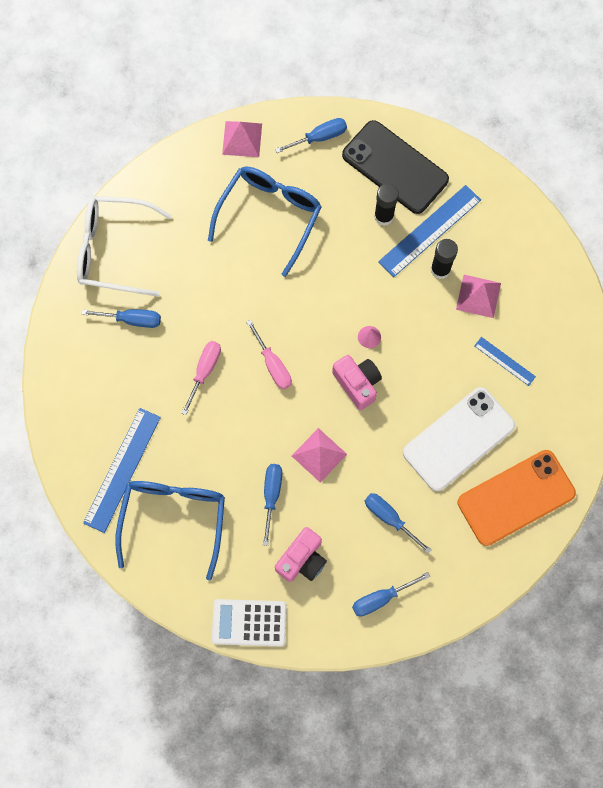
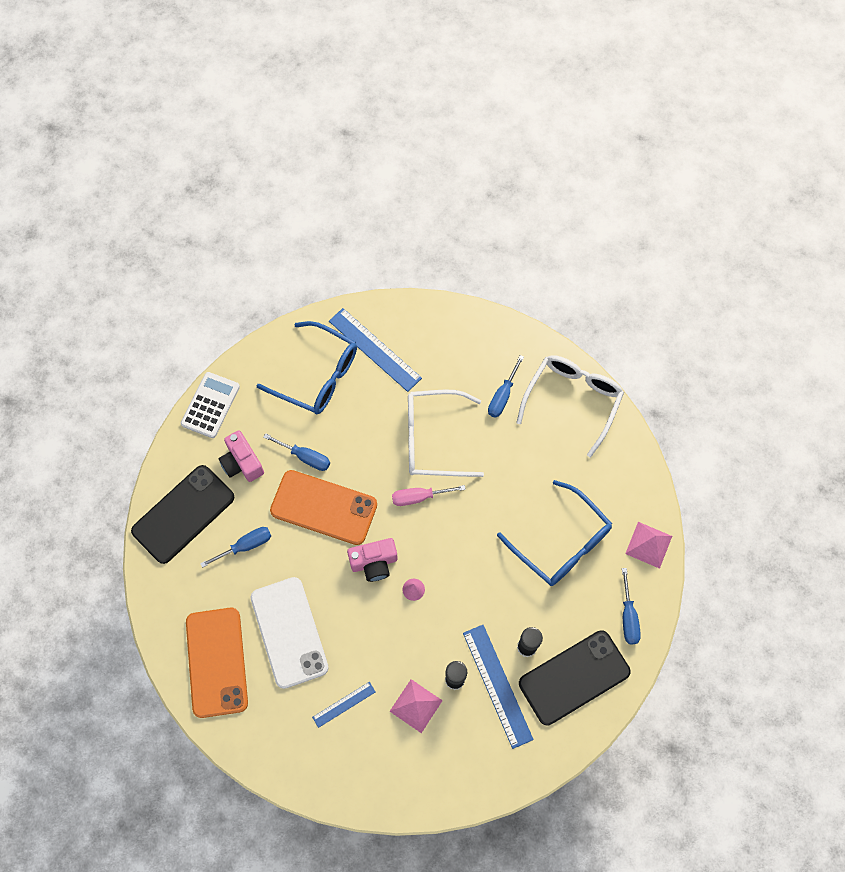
camera: 110 degrees right, 5 degrees down
(204, 371) = (434, 439): pink screwdriver -> white glasses
(319, 455) = (324, 507): pink pyramid -> orange phone
(381, 598) = (183, 514): blue screwdriver -> black phone

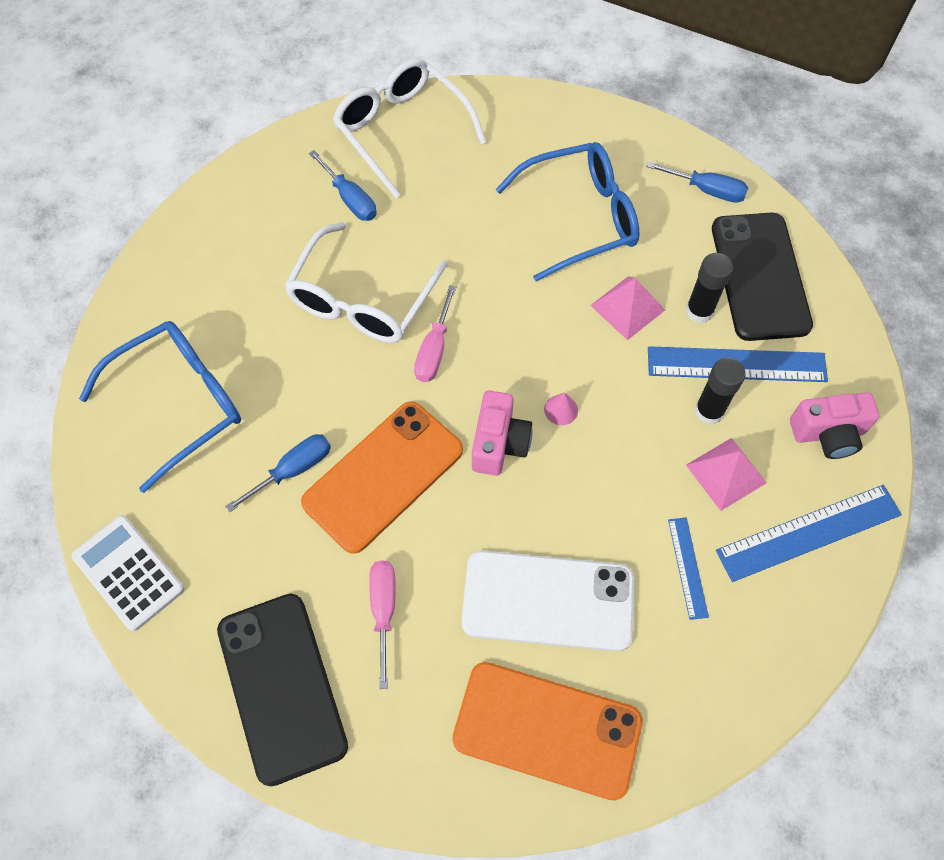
camera: 65 degrees left, 5 degrees down
(242, 463) = (249, 563): pink camera -> pink camera (828, 434)
(245, 546) = (383, 611): blue screwdriver -> pink screwdriver
(375, 349) = (189, 316): blue ruler -> blue ruler (808, 532)
(648, 545) = (626, 134): pink pyramid -> pink pyramid (627, 307)

